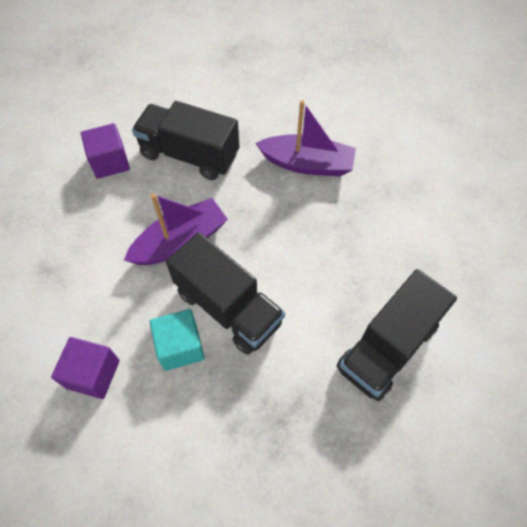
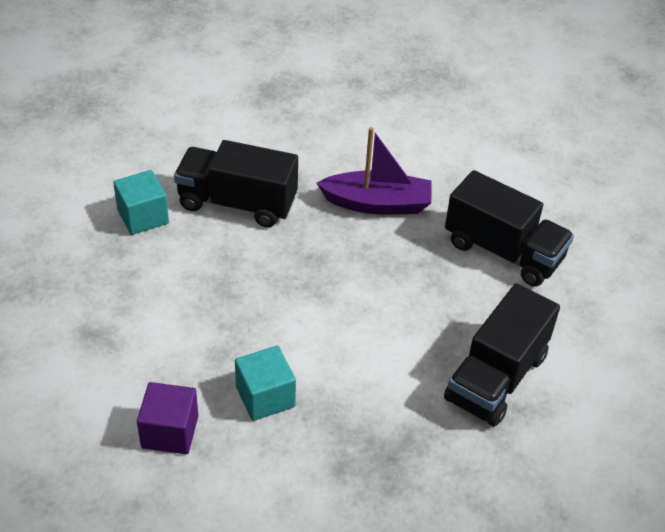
camera: 10 degrees left, 15 degrees down
(110, 162) = (143, 216): purple cube -> turquoise cube
(180, 241) = (244, 293): purple boat -> none
(228, 307) = (312, 354): black truck -> black truck (503, 251)

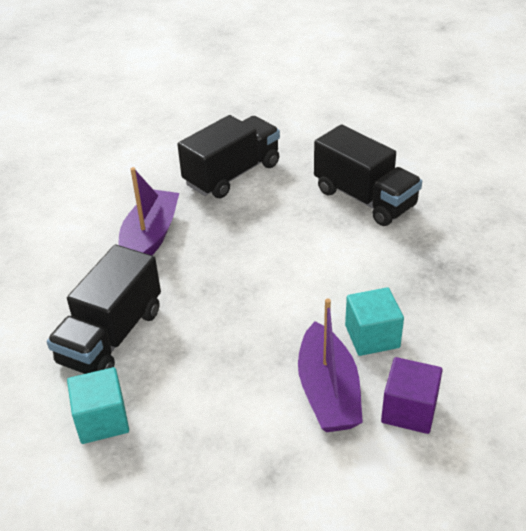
camera: 75 degrees left, 5 degrees down
(187, 366) = (328, 391): none -> purple boat

